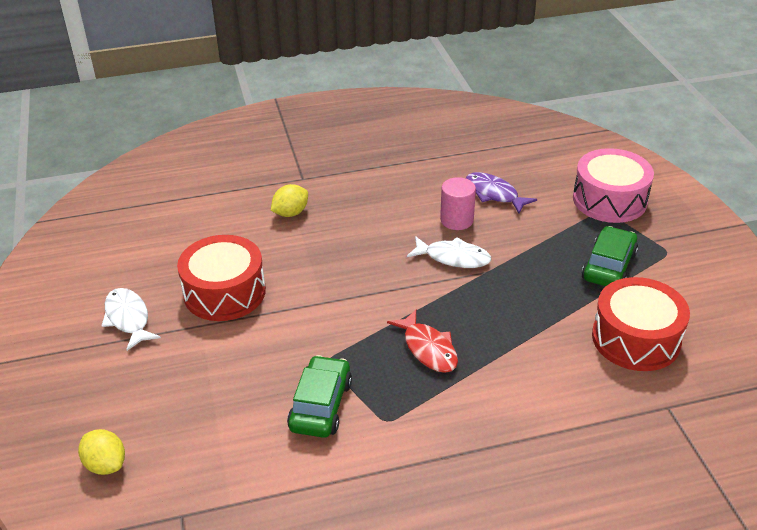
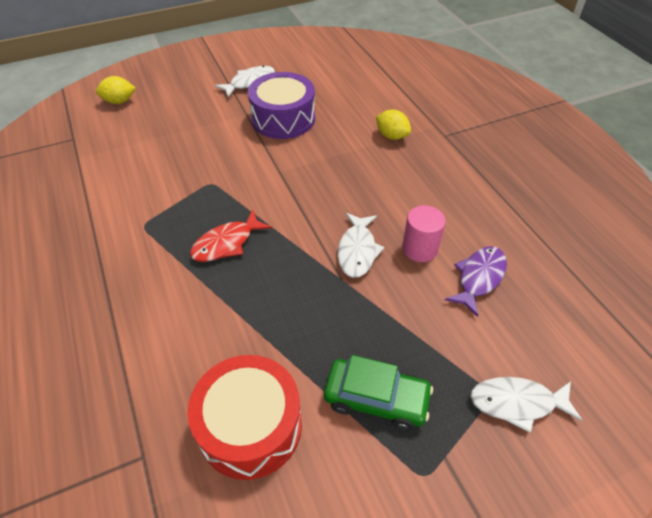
camera: 80 degrees right, 10 degrees up
(106, 464) = (119, 101): yellow lemon -> yellow lemon turned 45 degrees clockwise
(224, 292) = (283, 118): red drum -> purple drum
(320, 405) = (162, 186): green car -> none
(609, 200) = (517, 403): pink drum -> white fish

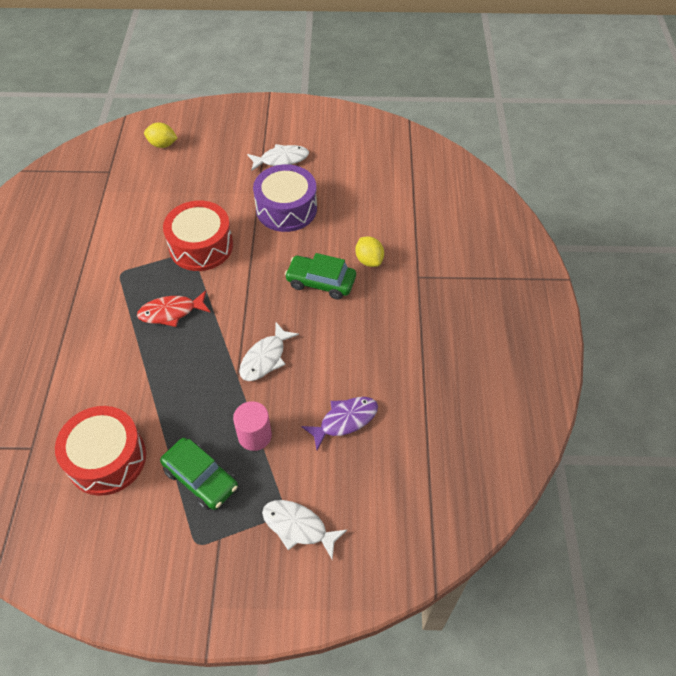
camera: 25 degrees right, 5 degrees up
(218, 174) = (201, 246): none -> red drum
(361, 167) = (321, 282): none -> green car
(419, 249) = (316, 376): pink cylinder -> pink cylinder (255, 436)

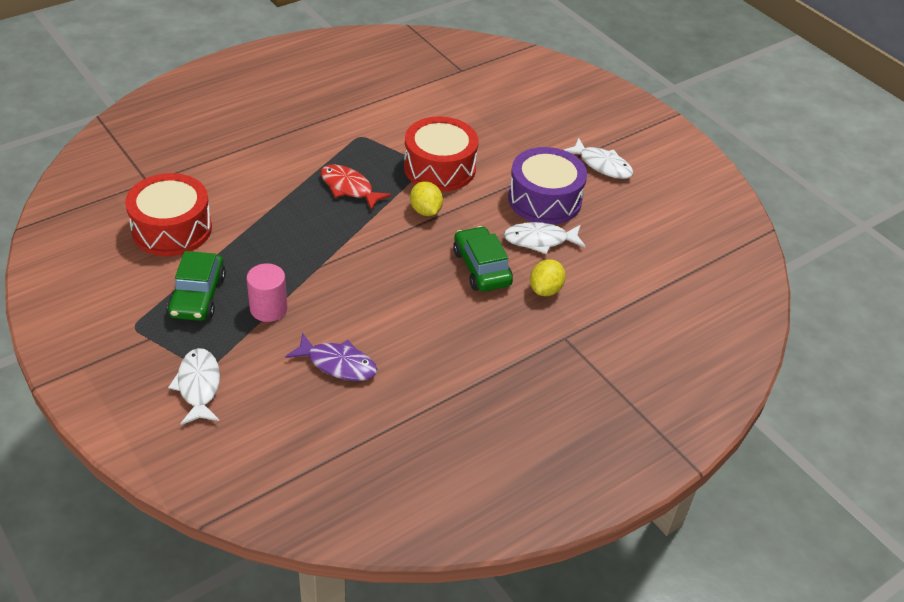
camera: 50 degrees right, 10 degrees down
(162, 144) = (528, 83): yellow lemon -> yellow lemon (425, 211)
(265, 358) = (357, 273): white fish -> white fish (540, 240)

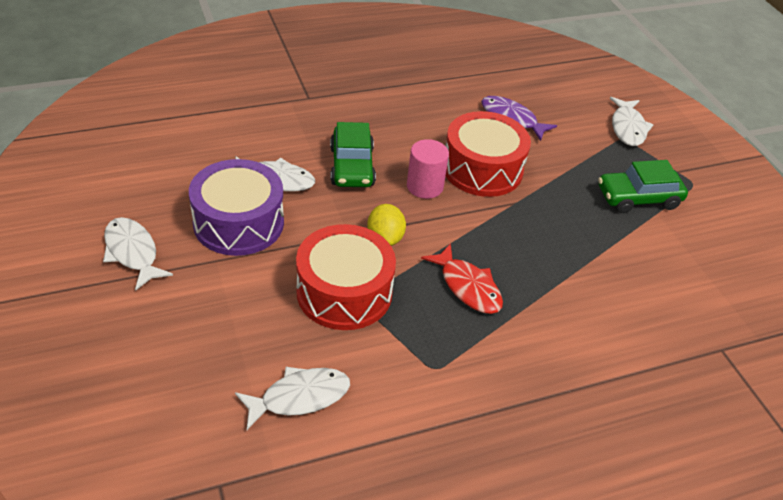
camera: 165 degrees left, 0 degrees up
(172, 229) = (678, 275): red drum -> red drum (482, 169)
(198, 296) = (638, 198): green car -> green car turned 120 degrees counterclockwise
(268, 309) = (569, 173): pink cylinder -> pink cylinder (424, 186)
(439, 109) = (299, 397): none -> white fish
(545, 289) = (300, 135): yellow lemon -> none

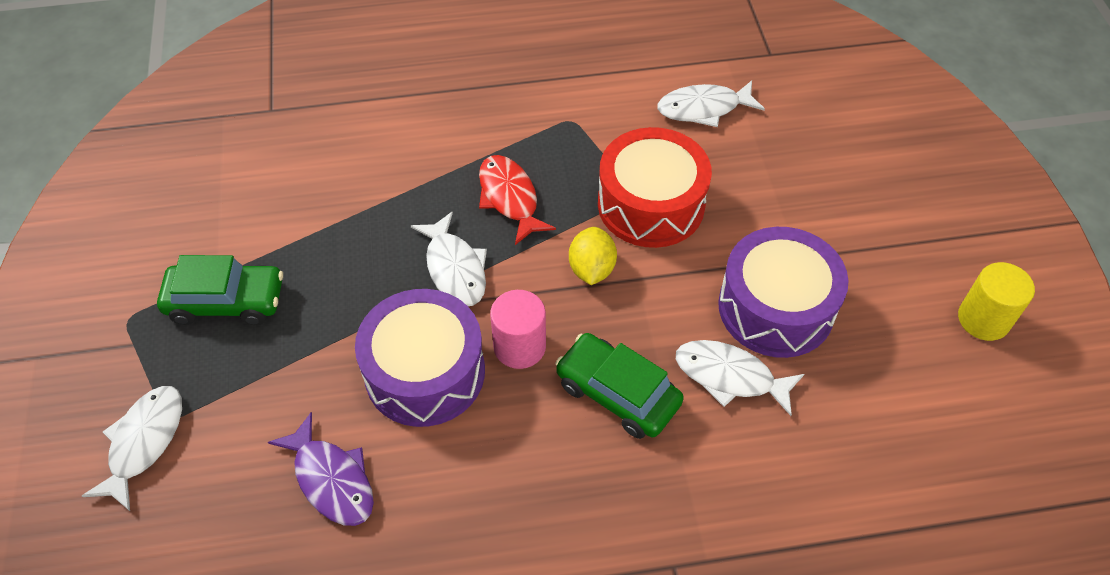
camera: 165 degrees left, 10 degrees up
(72, 227) = (983, 319): none -> yellow cylinder
(132, 253) = (898, 276): white fish -> white fish (455, 268)
(352, 166) = (617, 393): green car -> green car turned 60 degrees counterclockwise
(482, 169) = (425, 372): red drum -> purple drum

